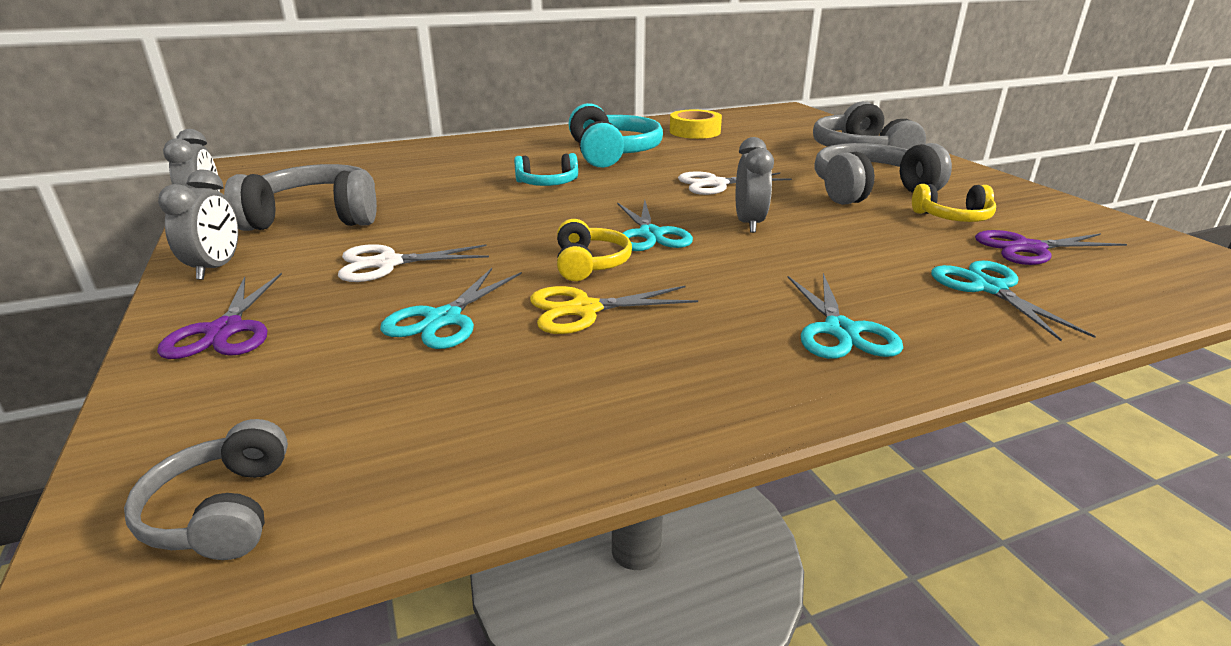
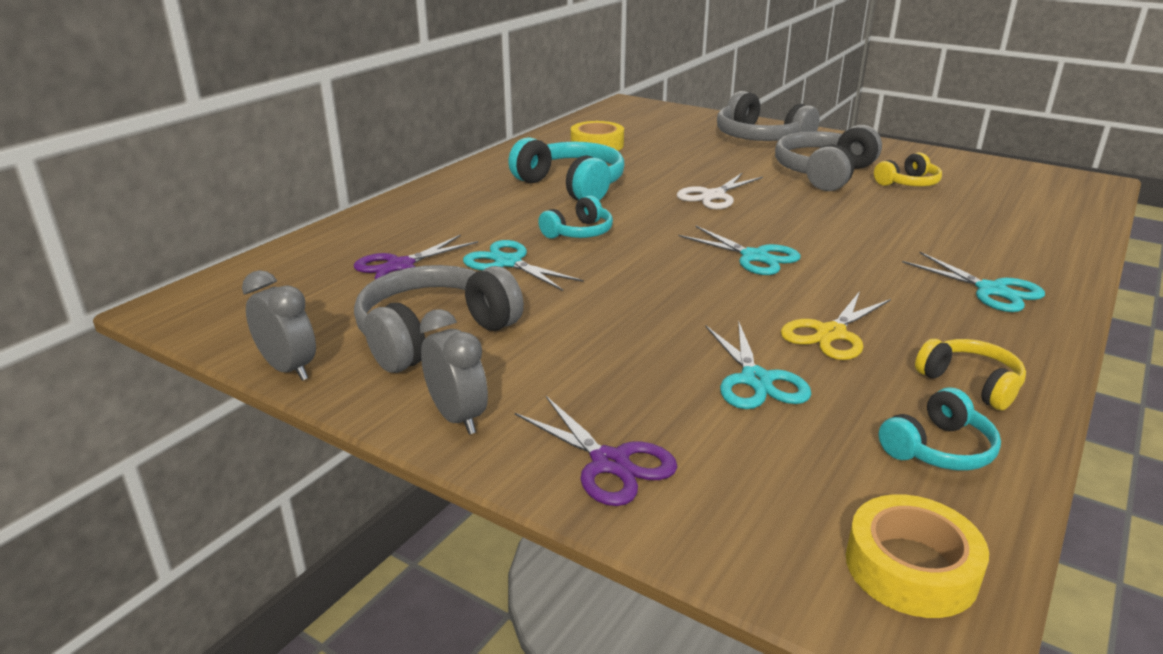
camera: 35 degrees left, 0 degrees up
(222, 511) = (911, 567): grey headphones -> yellow tape
(388, 263) = (609, 353): white scissors -> none
(464, 435) = (938, 449): none -> turquoise headphones
(589, 264) = (762, 296): yellow headphones -> yellow headphones (970, 383)
(749, 223) = (801, 226): grey clock -> none
(989, 288) = (1009, 232): turquoise scissors -> turquoise scissors (508, 263)
(1028, 248) = (982, 196): purple scissors -> purple scissors (400, 266)

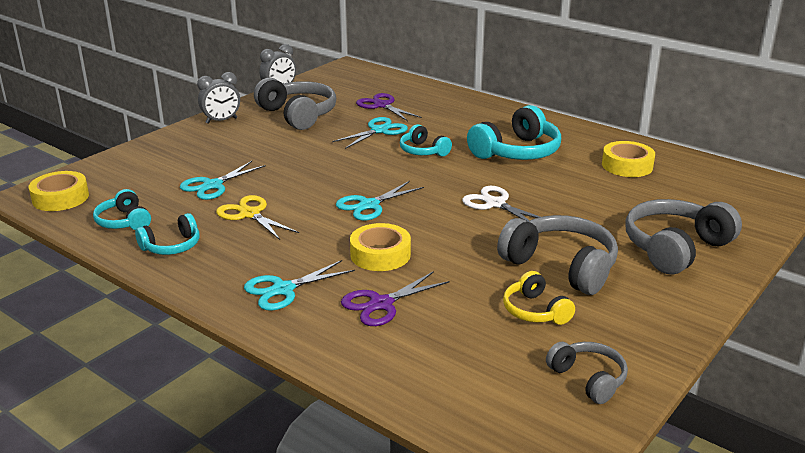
camera: 95 degrees right, 0 degrees up
(610, 463) = (169, 148): purple scissors -> purple scissors (381, 304)
(756, 380) = (213, 185): turquoise scissors -> turquoise scissors turned 45 degrees counterclockwise
(868, 245) = (380, 254): none -> yellow tape
(970, 383) = (172, 246): yellow headphones -> turquoise headphones
(982, 170) = (588, 379): none -> grey headphones

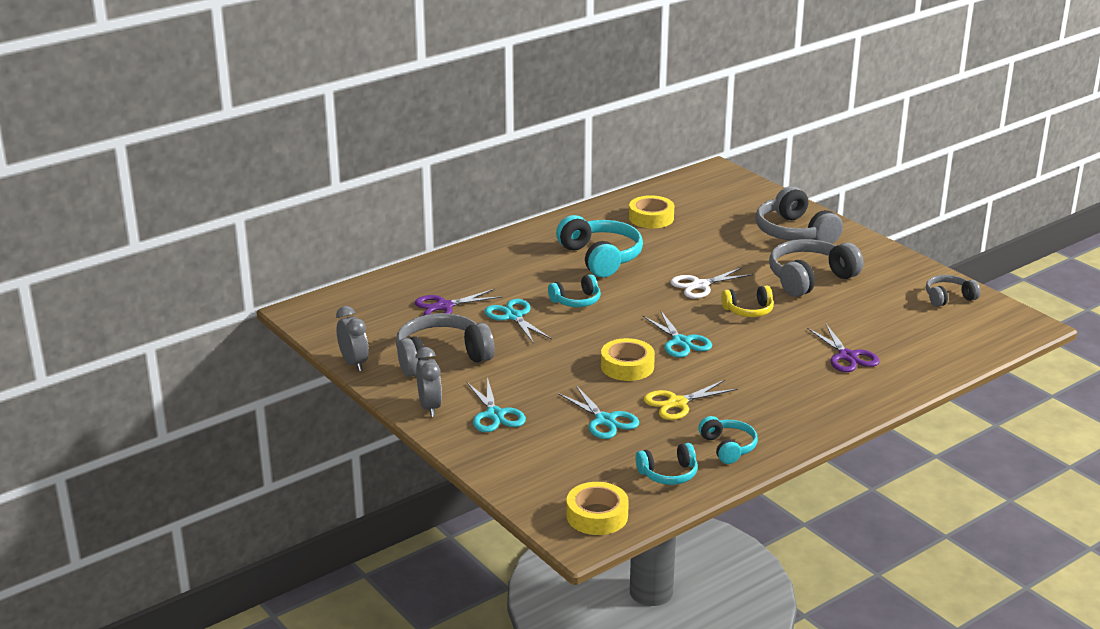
camera: 75 degrees left, 0 degrees up
(283, 289) = (817, 396): turquoise scissors -> turquoise scissors (495, 414)
(380, 254) = (772, 347): yellow tape -> yellow tape (627, 366)
(535, 311) = (868, 300): yellow headphones -> yellow headphones (748, 310)

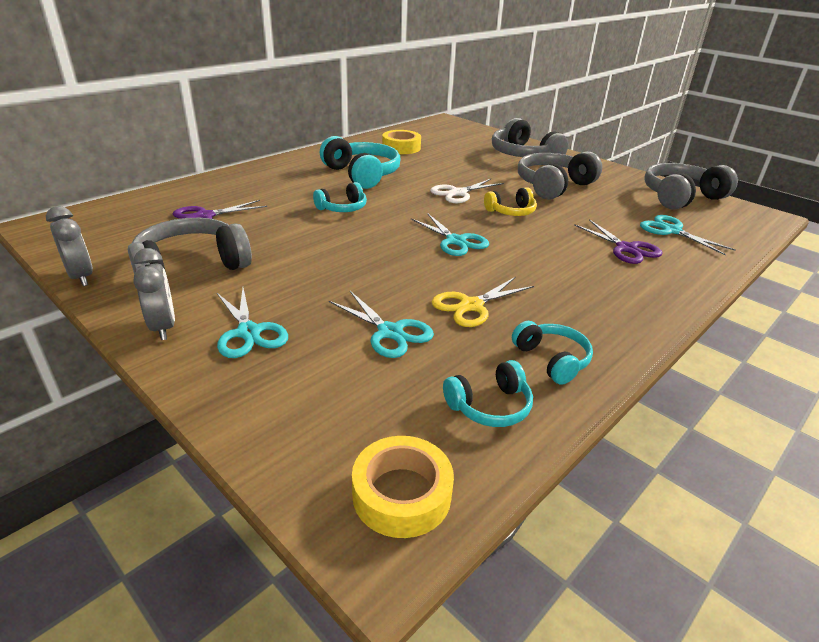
camera: 10 degrees left, 5 degrees up
(513, 316) = (278, 223): turquoise scissors -> turquoise scissors (671, 231)
(627, 366) = (404, 267): yellow tape -> none
(948, 298) = (680, 197): grey headphones -> grey headphones, size x1.78

